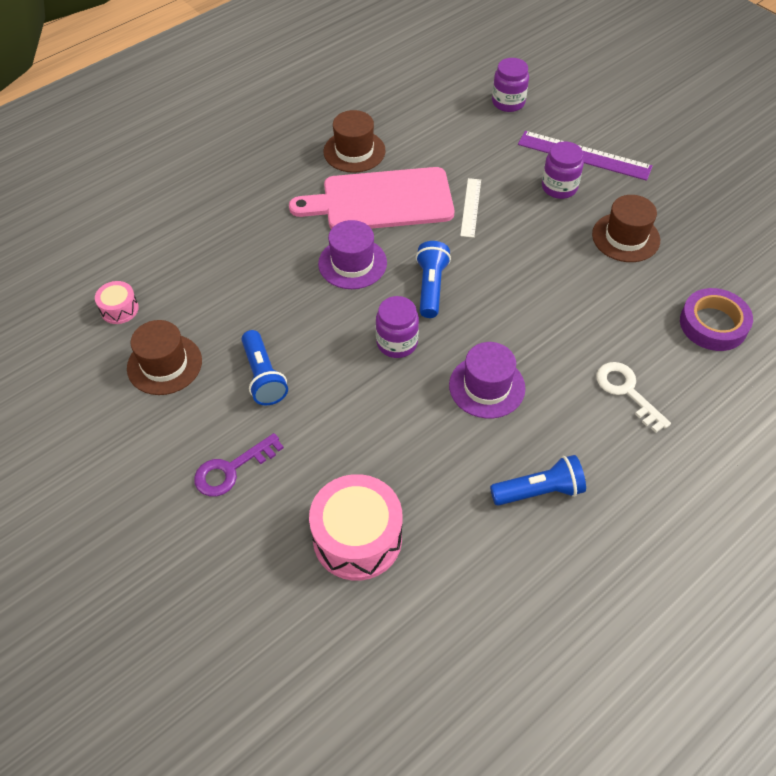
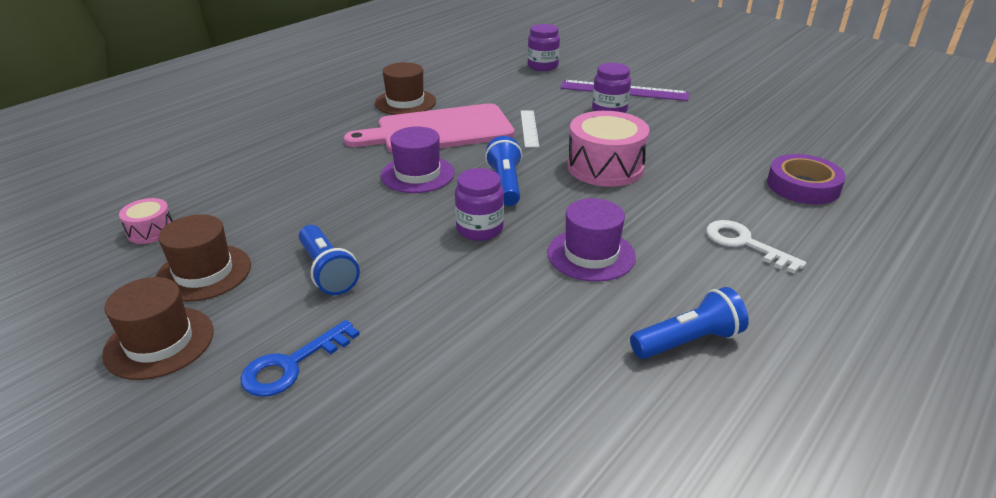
camera: 10 degrees left, 20 degrees down
(231, 469) = (292, 365): purple key -> blue key
(357, 538) = (472, 419): pink drum -> pink drum (605, 167)
(625, 237) = (686, 136): brown hat -> brown hat (159, 342)

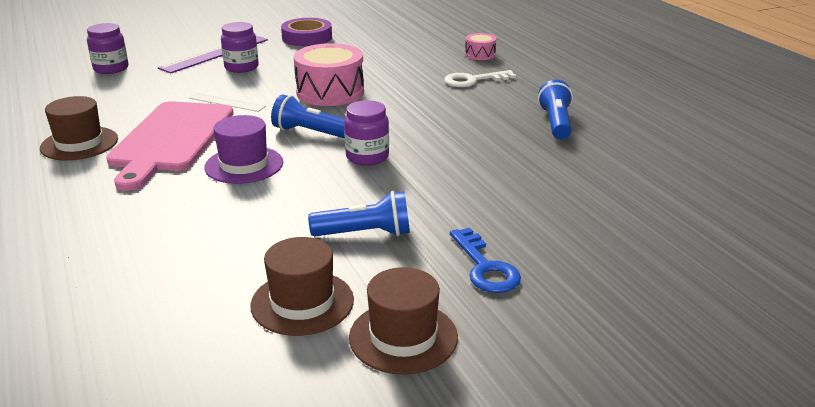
camera: 65 degrees left, 5 degrees down
(150, 231) = (173, 335): pink drum -> pink drum (480, 54)
(591, 254) = (442, 126): purple hat -> none
(803, 186) = (426, 46): purple tape -> purple tape (307, 37)

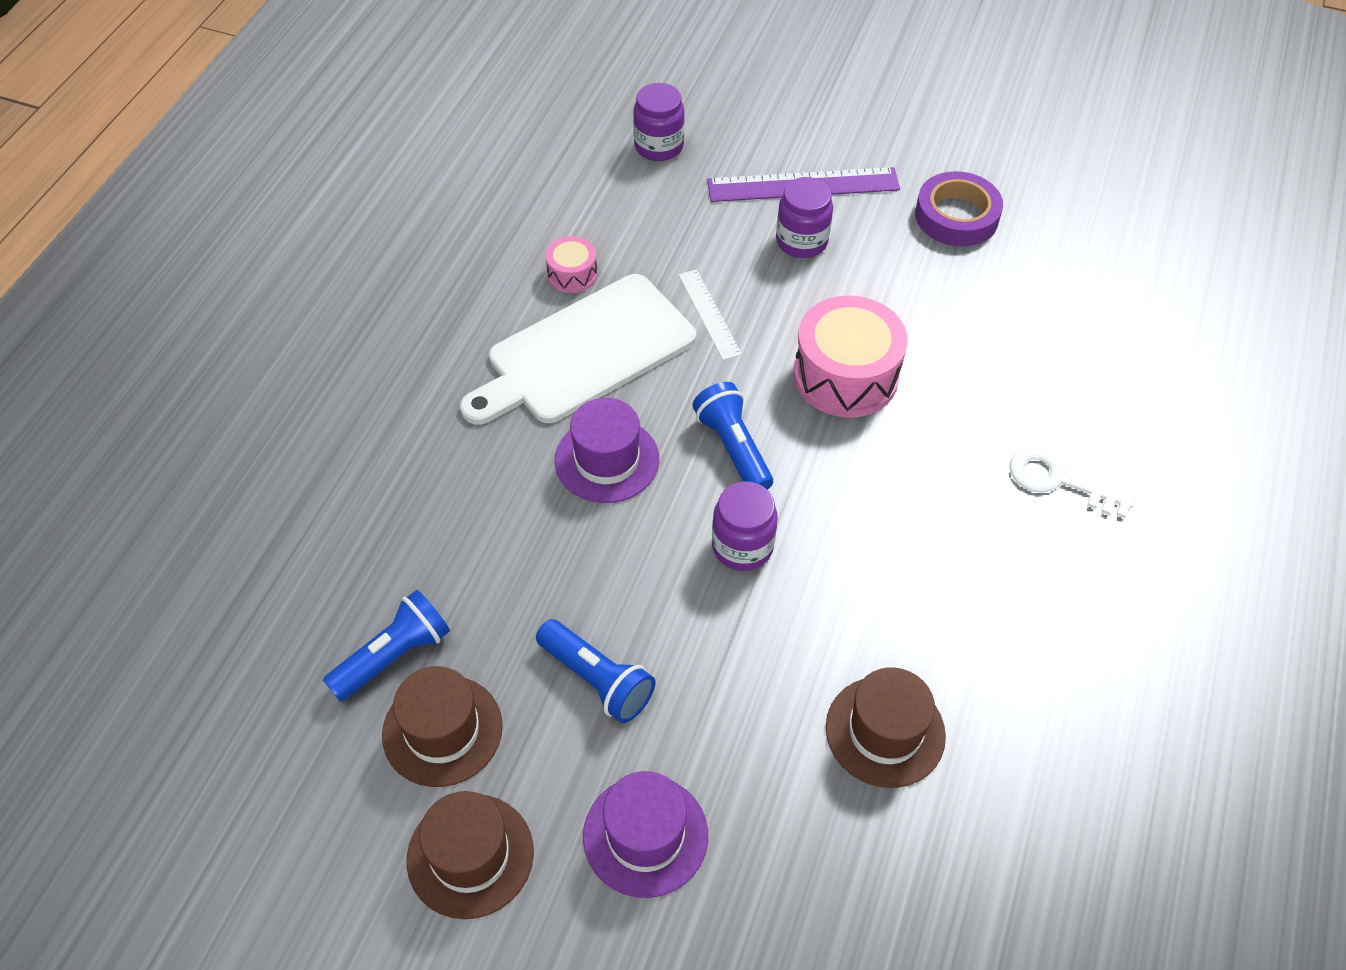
camera: 45 degrees right, 25 degrees up
(79, 143) = (498, 295): brown hat -> brown hat (885, 731)
(171, 139) = (585, 352): pink cutting board -> white cutting board
(480, 54) = (1148, 423): pink drum -> pink drum (572, 274)
(485, 267) = (645, 835): blue key -> purple hat
(556, 123) = (1046, 661): blue flashlight -> blue flashlight (393, 656)

